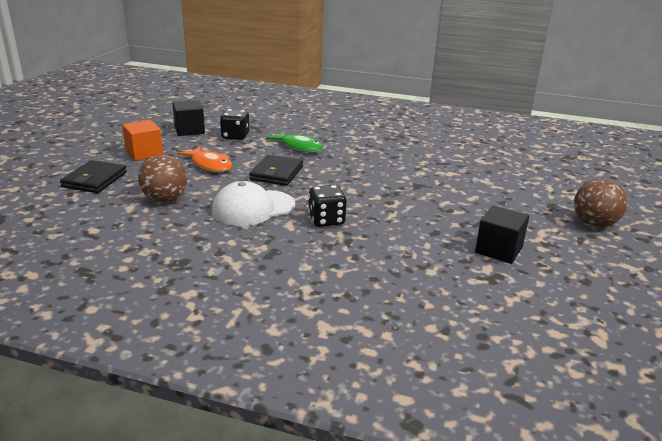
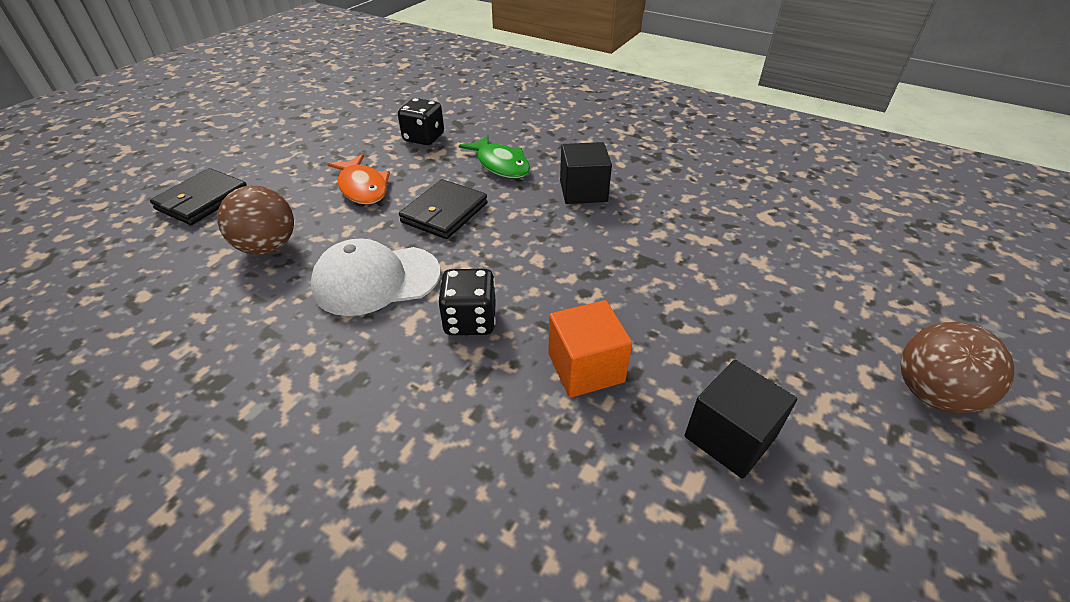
camera: 15 degrees right, 15 degrees up
(144, 153) = (291, 158): orange cube -> orange cube (585, 368)
(189, 130) = (370, 122): black cube -> black cube (583, 191)

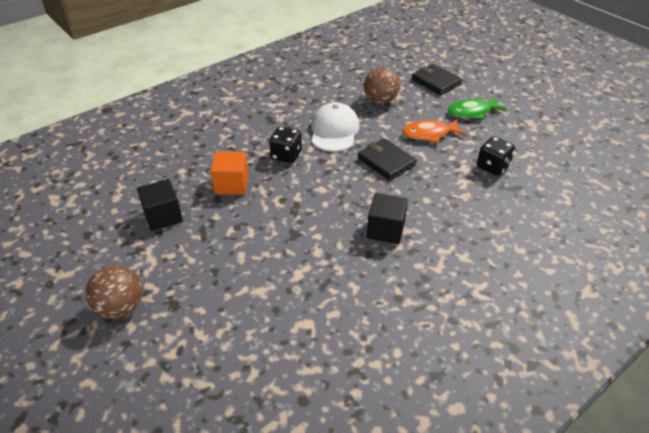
camera: 110 degrees right, 0 degrees up
(500, 164) = (439, 197): green fish -> green fish (472, 112)

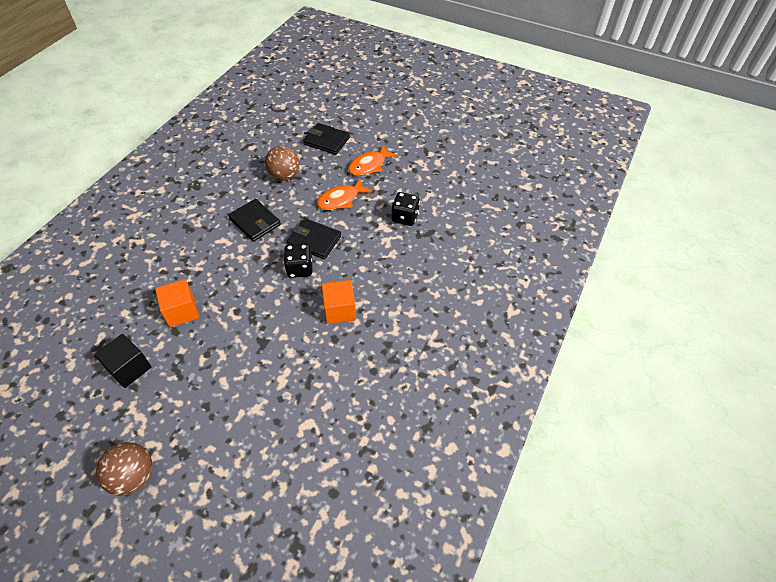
camera: 25 degrees left, 10 degrees up
(286, 155) = (220, 263): black dice -> black dice (299, 269)
(334, 131) = (255, 222): white cap -> black wallet
(385, 230) = (339, 310): black cube -> orange cube
(472, 112) = (369, 165): green fish -> orange fish

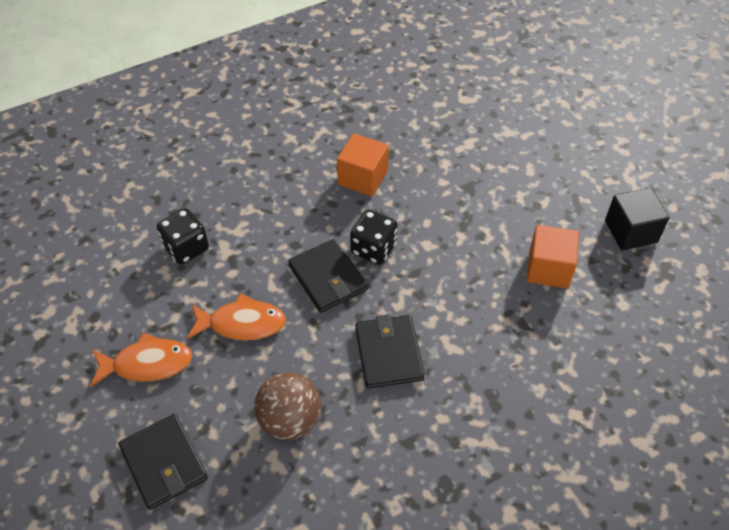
camera: 145 degrees left, 0 degrees up
(133, 476) = (646, 133): brown ball -> none

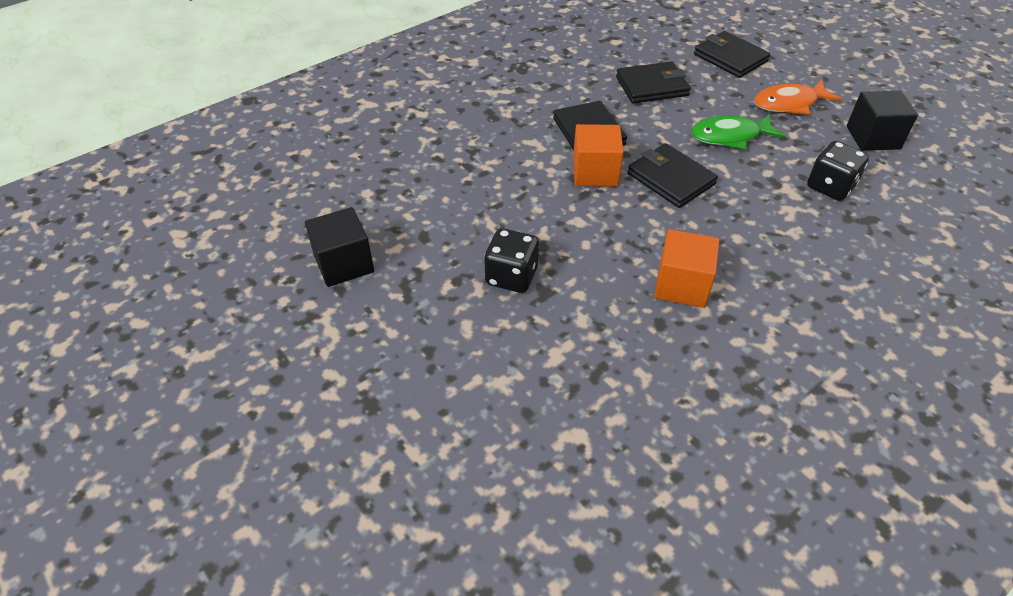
camera: 170 degrees right, 5 degrees down
(98, 300) = (873, 137): none -> black cube
(242, 324) = (730, 136): orange fish -> green fish
(290, 420) = (652, 86): brown ball -> black wallet
(373, 249) = (635, 210): black dice -> black dice (511, 276)
(548, 269) = (443, 214): orange cube -> orange cube (595, 172)

